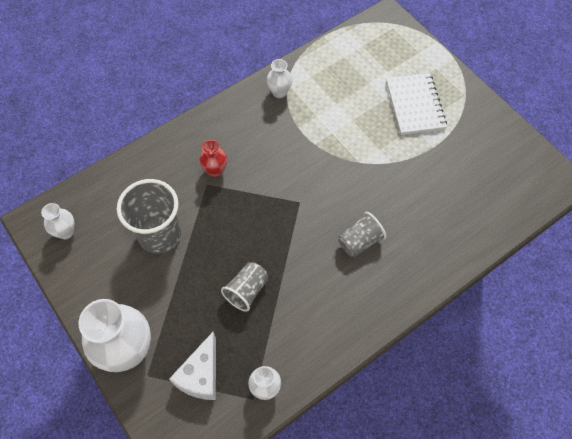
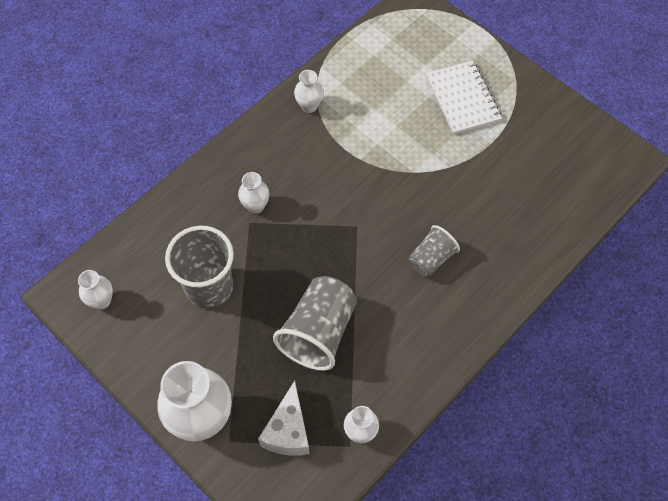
camera: 10 degrees left, 0 degrees up
(215, 171) = (255, 206): red vase -> white vase
(247, 291) = (319, 332): grey cup -> grey cup, size x1.70

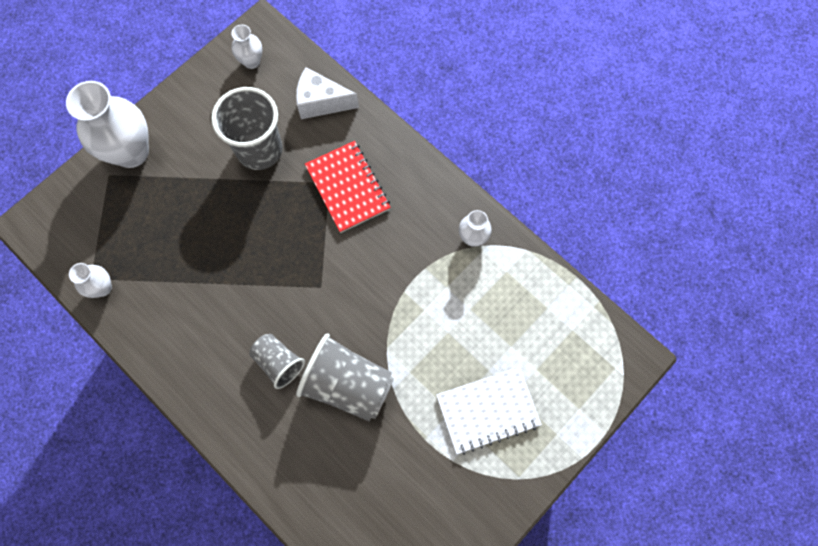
camera: 90 degrees right, 10 degrees up
(255, 206) = (347, 188): white vase -> red notebook
(288, 431) = (111, 224): white cheese -> white cheese (321, 102)
(319, 332) = (205, 250): grey cup -> grey cup (347, 384)

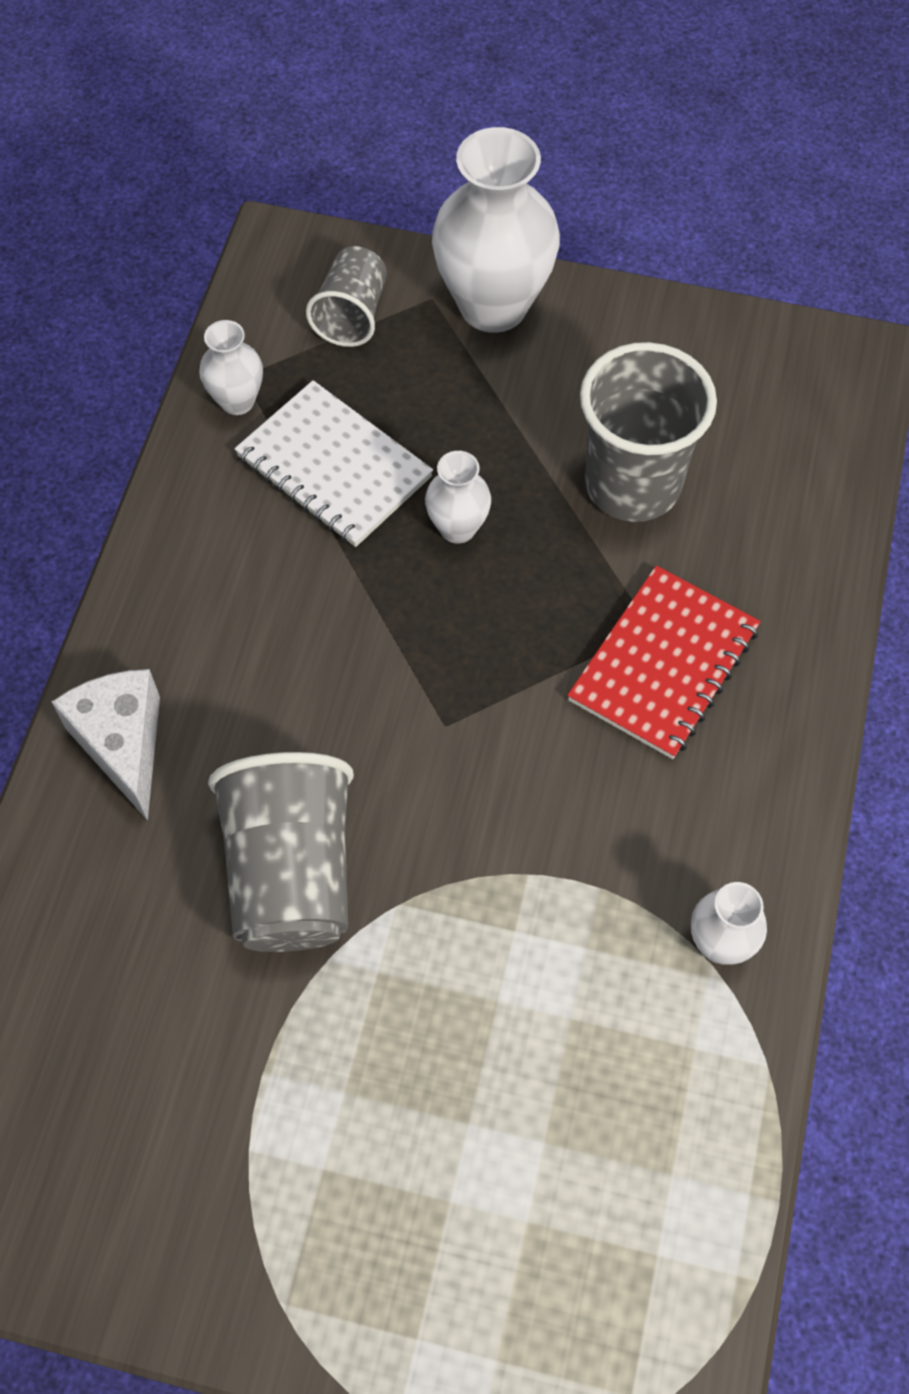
camera: 60 degrees right, 10 degrees down
(251, 61) = (787, 380): white vase -> white vase (458, 528)
(279, 362) = (265, 735): grey cup -> grey cup (352, 315)
(321, 102) = (795, 529): white cheese -> white cheese (123, 744)
(487, 410) = (386, 1165): white notebook -> white notebook (334, 467)

